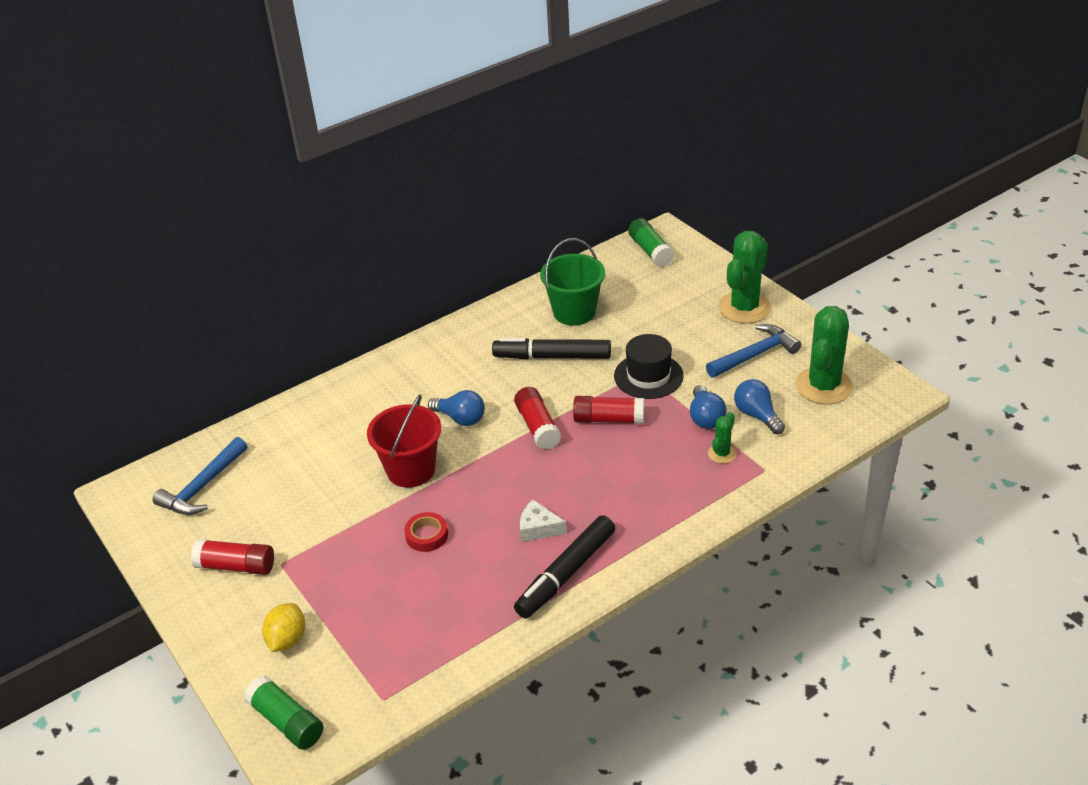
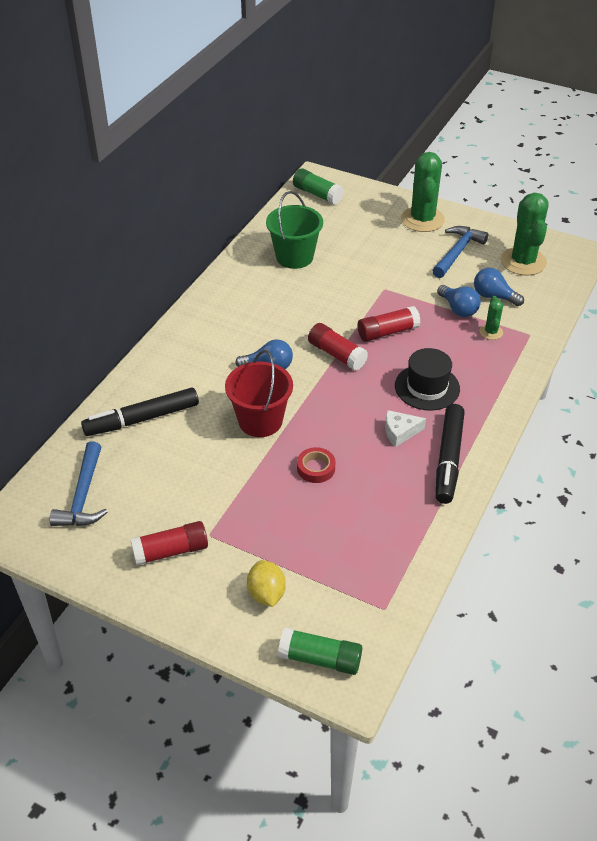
camera: 30 degrees left, 5 degrees up
(552, 357) = (304, 297): black marker -> black marker (142, 419)
(648, 376) = (391, 290): black hat -> black hat (427, 387)

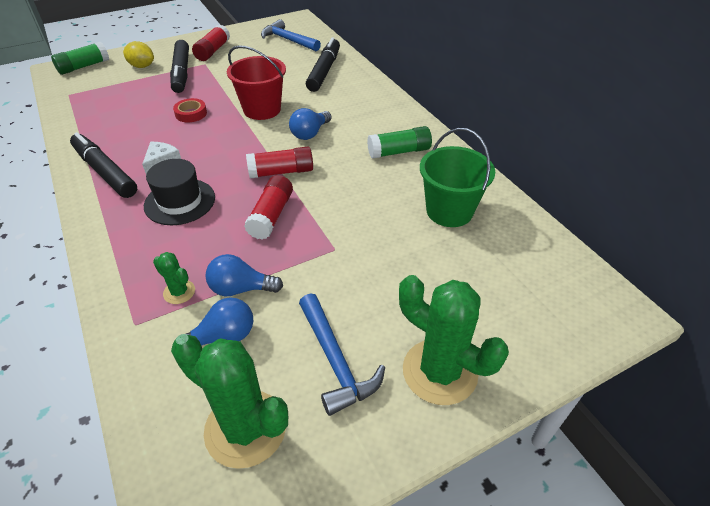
camera: 125 degrees right, 0 degrees up
(247, 540) = (181, 72): none -> black marker
(317, 194) = (575, 291): green glue stick -> green glue stick (399, 152)

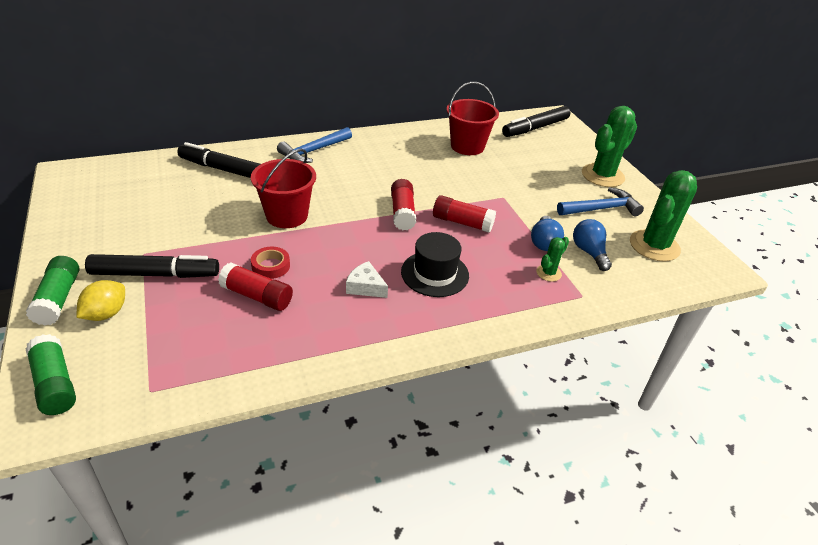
camera: 85 degrees left, 5 degrees down
(105, 172) = (371, 330): black marker -> black marker (535, 128)
(213, 51) = (108, 245): red glue stick -> red glue stick (257, 296)
(288, 40) = (126, 185): blue hammer -> blue hammer (313, 151)
(310, 133) = (345, 191): blue light bulb -> none
(399, 152) = (390, 153): green glue stick -> green glue stick (58, 299)
(449, 211) = (467, 146): green bucket -> red bucket

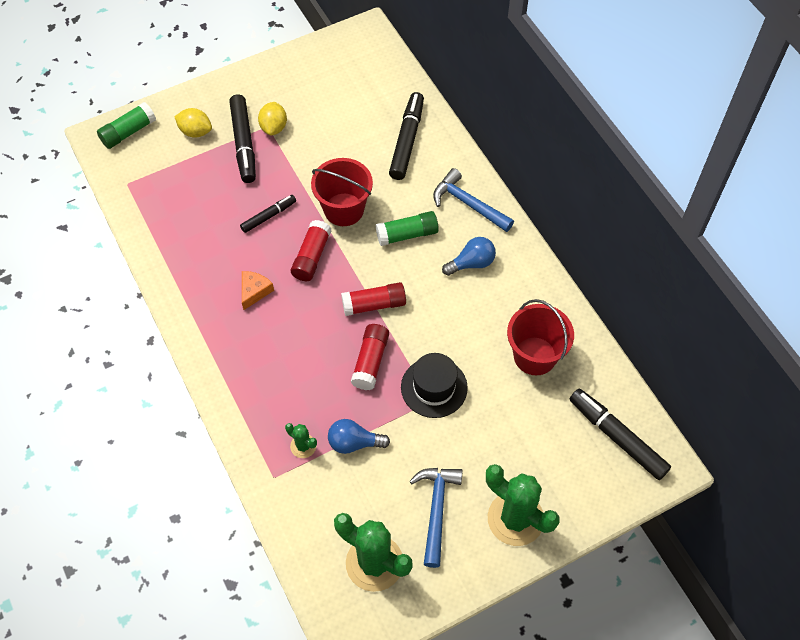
camera: 85 degrees right, 20 degrees up
(58, 299) = (206, 99): green glue stick -> green glue stick (407, 234)
(148, 249) = (274, 127): none -> yellow lemon
(257, 296) = (229, 217): red glue stick -> red glue stick (311, 257)
(271, 266) = (268, 216): red tape -> black marker
(365, 287) = (254, 291): white cheese -> orange cheese
(435, 273) = (283, 344): black hat -> black hat (434, 387)
(589, 252) = (346, 489): blue light bulb -> blue light bulb (471, 263)
(601, 209) = (436, 510): blue hammer -> blue hammer turned 150 degrees counterclockwise

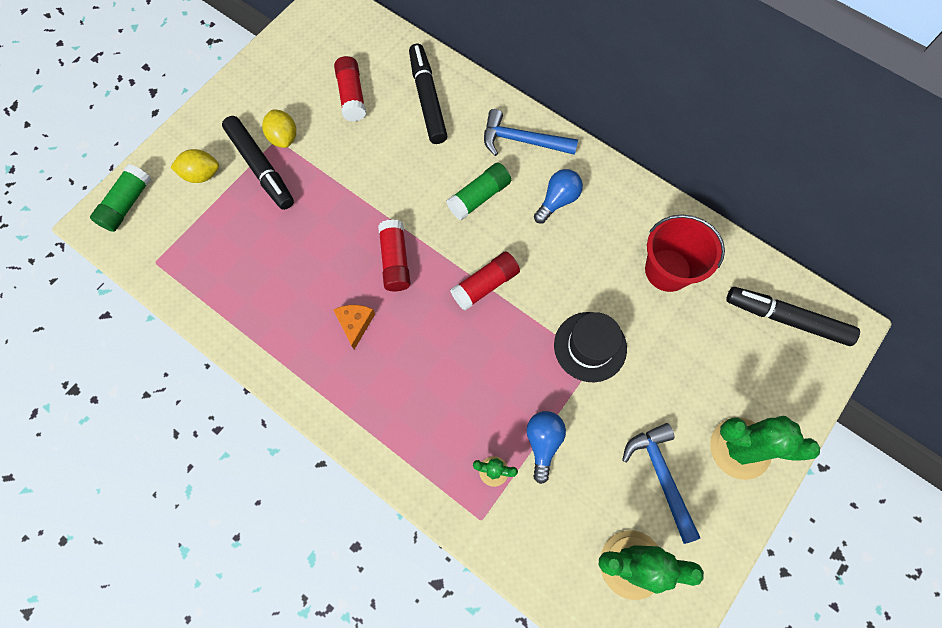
camera: 25 degrees left, 10 degrees up
(268, 216) = (328, 236): black marker -> none
(344, 209) = (402, 196): red bucket -> none
(354, 443) = (543, 443): blue light bulb -> blue light bulb turned 120 degrees clockwise
(370, 361) = (513, 347): red glue stick -> red glue stick (352, 96)

